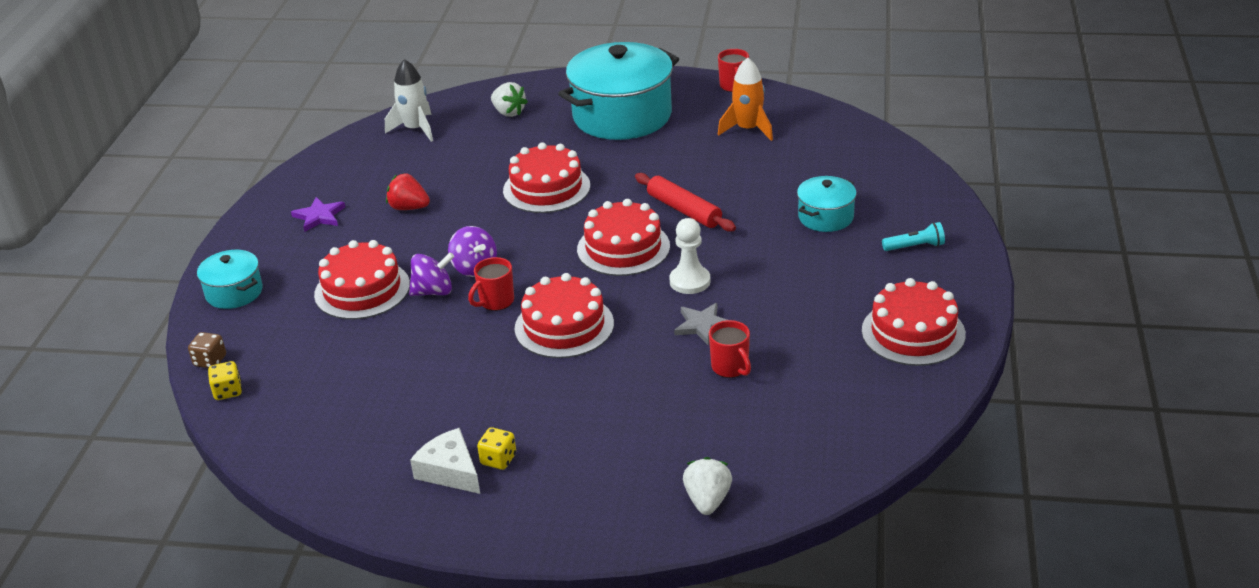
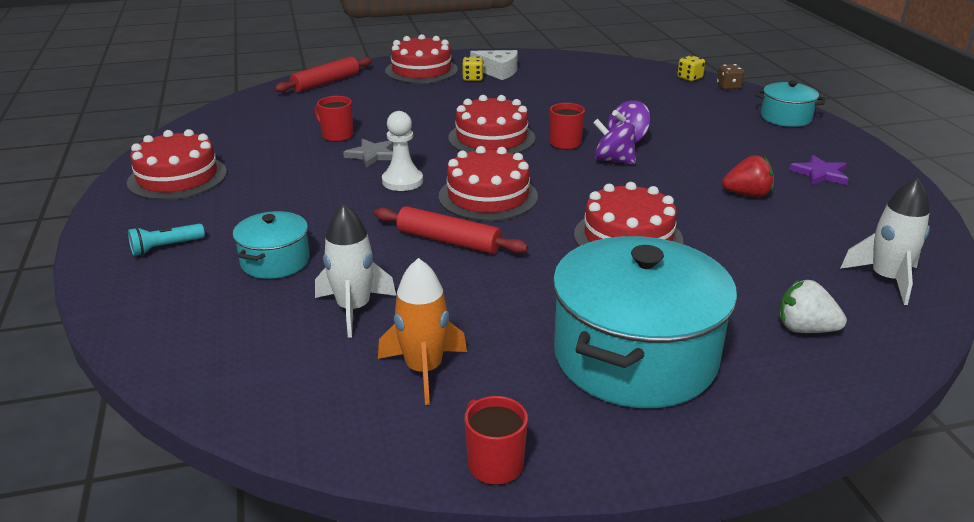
camera: 155 degrees right, 5 degrees down
(362, 290) = (687, 134): red cake -> red cake (421, 70)
(707, 500) = (326, 82): white strawberry -> red rolling pin
(777, 171) = (354, 309): none -> white rocket

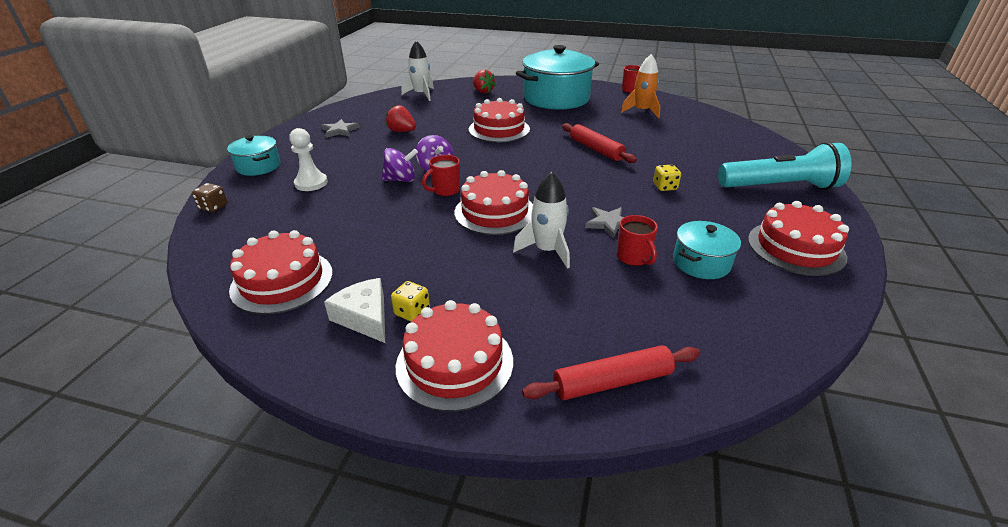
camera: 150 degrees left, 5 degrees up
(165, 247) = (780, 187): turquoise flashlight -> turquoise flashlight, size x2.36
(275, 261) = (704, 162): turquoise pot -> turquoise pot (701, 263)
(354, 309) = (664, 134): white rocket -> white rocket (547, 250)
(402, 181) = (599, 192): white pawn -> white pawn (311, 183)
(488, 196) = (549, 167): red cake -> red cake (282, 281)
(689, 78) = (213, 229): yellow dice -> yellow dice (665, 187)
(804, 329) = (483, 91): white strawberry -> red strawberry
(820, 174) = (340, 130): purple star -> grey star

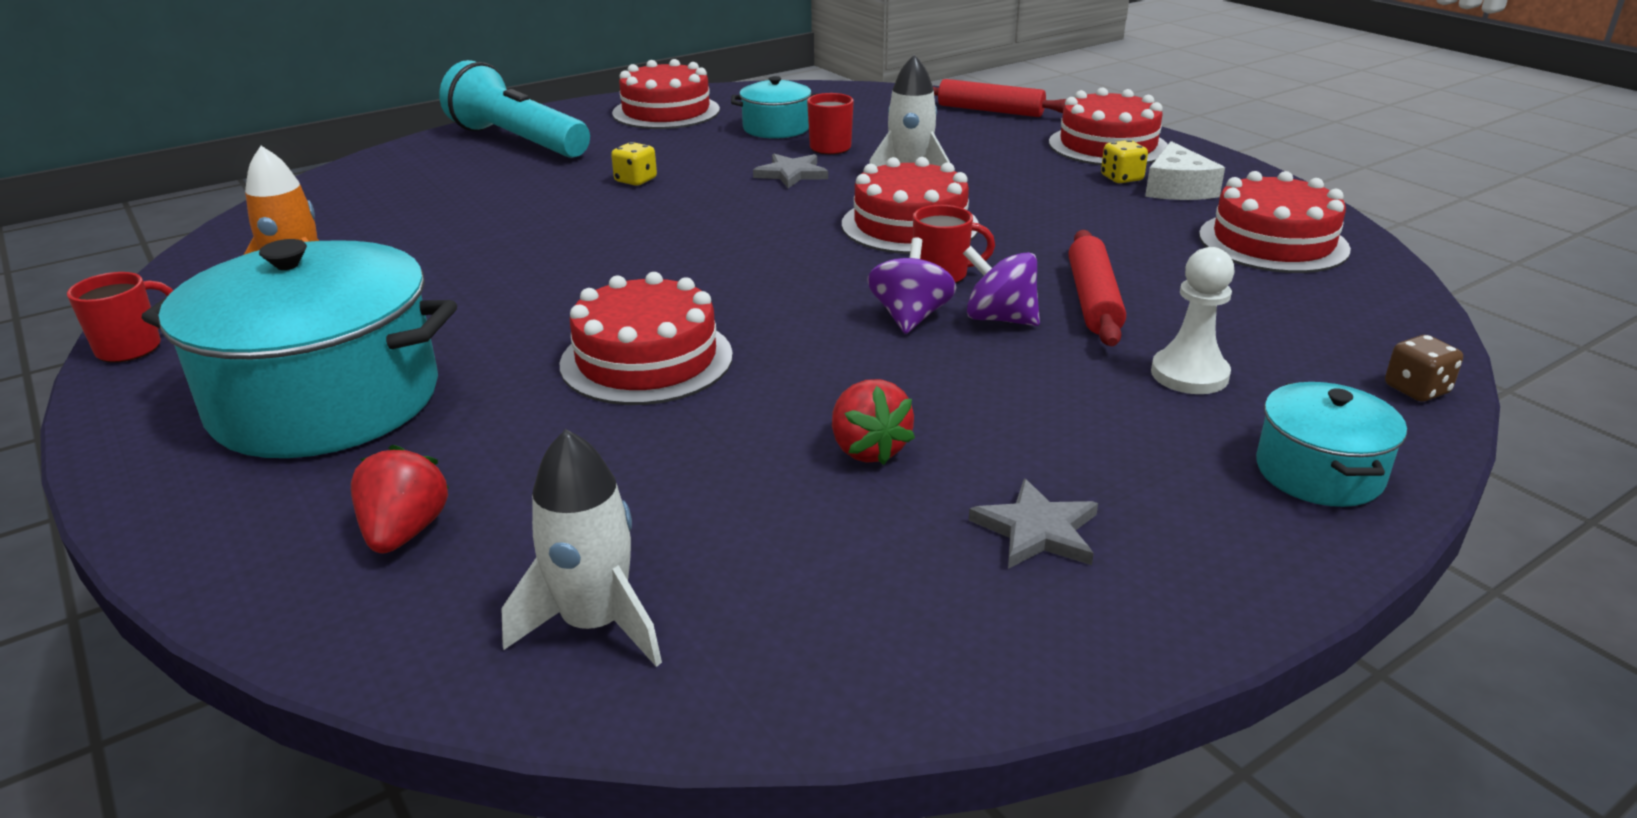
camera: 140 degrees left, 5 degrees down
(596, 149) = (583, 252): red rolling pin -> red rolling pin (1093, 300)

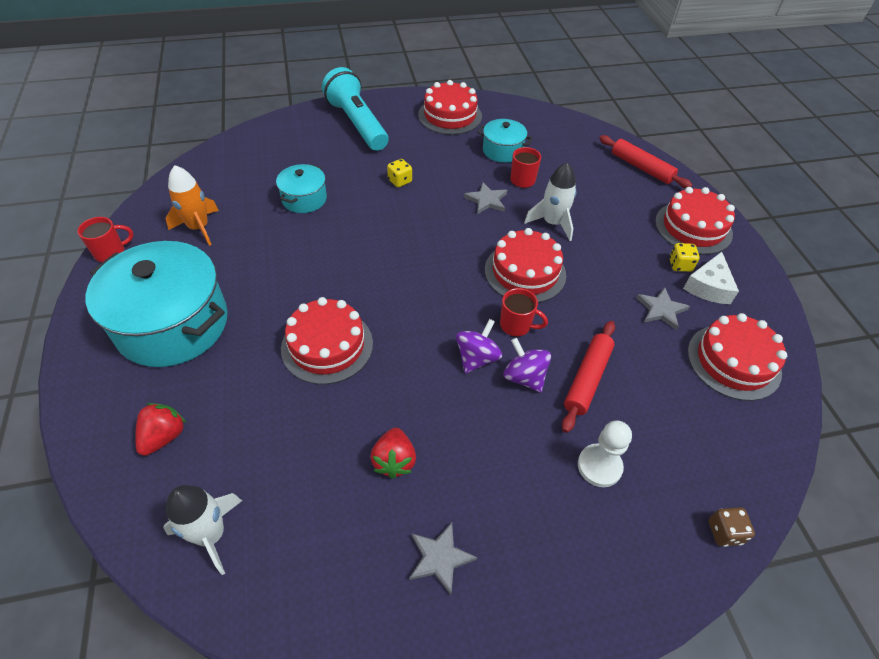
camera: 20 degrees right, 20 degrees up
(1134, 219) = (661, 310): none -> grey star
(1319, 472) = (616, 577): turquoise pot -> turquoise pot (304, 199)

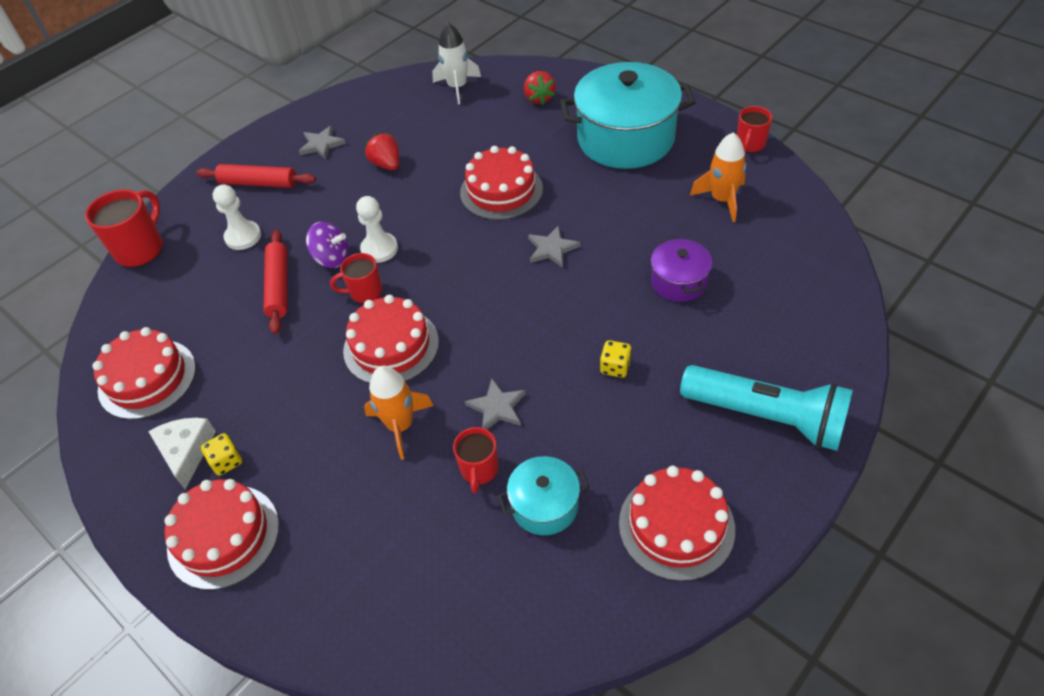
camera: 150 degrees right, 0 degrees up
(304, 199) = (678, 281): turquoise pot -> purple pot
(477, 358) = (379, 249): purple spinning top -> white pawn
(552, 223) = (400, 425): white rocket -> orange rocket
(641, 168) = (333, 614): red rolling pin -> red rolling pin (258, 183)
(661, 310) = (232, 390): grey star -> grey star (551, 249)
(724, 532) = (141, 249): brown dice -> red mug

